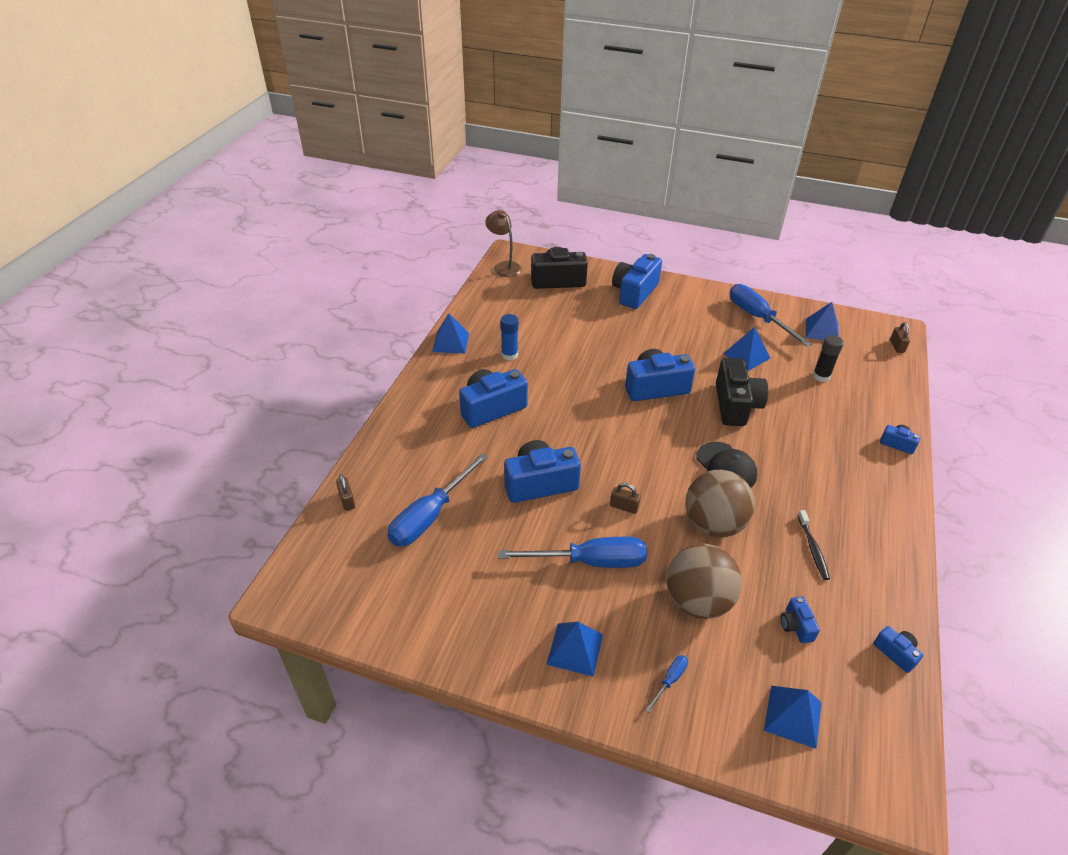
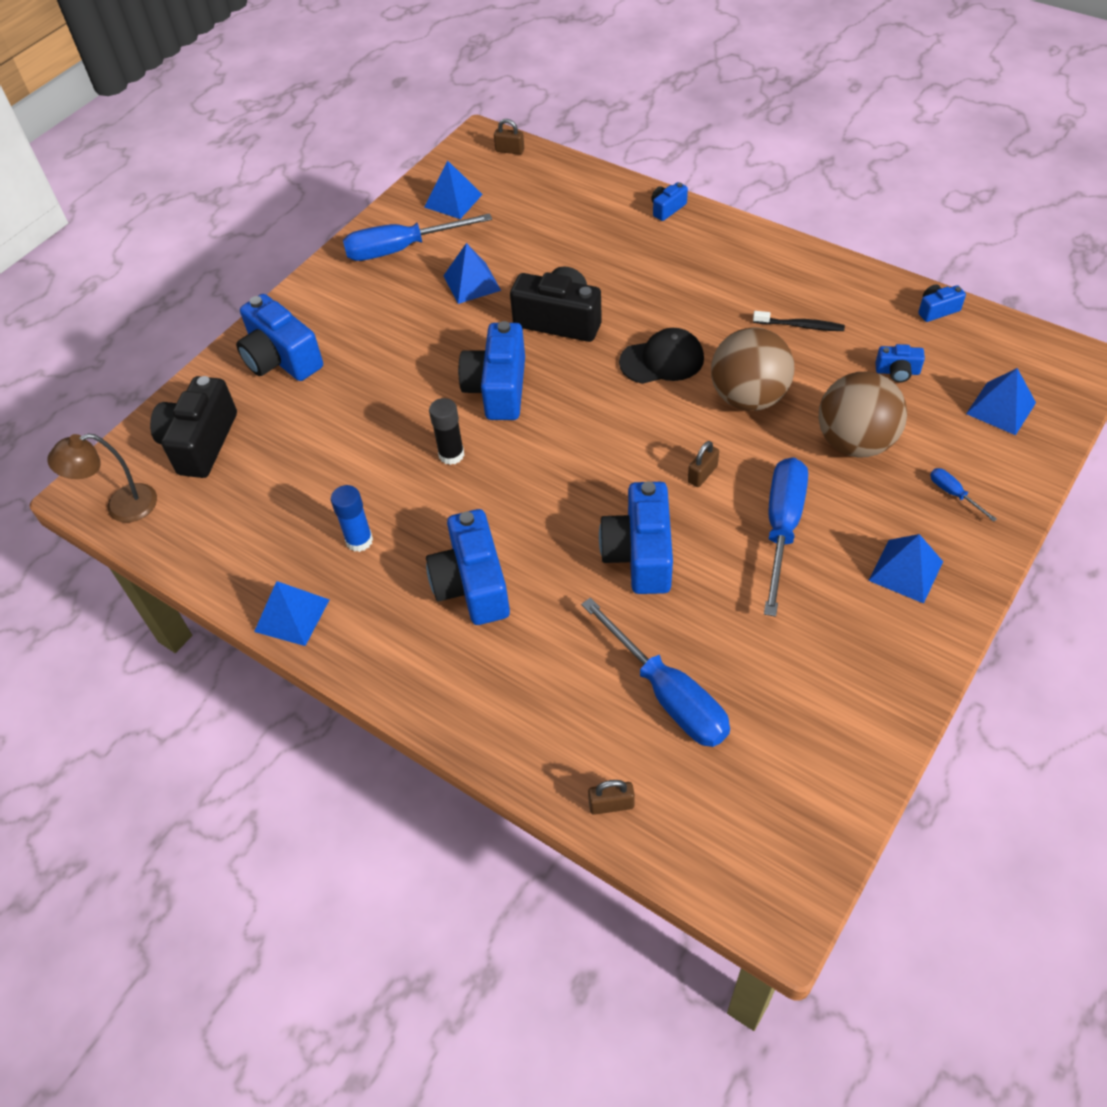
camera: 70 degrees left, 10 degrees up
(821, 376) = (537, 230): black glue stick -> black glue stick (451, 455)

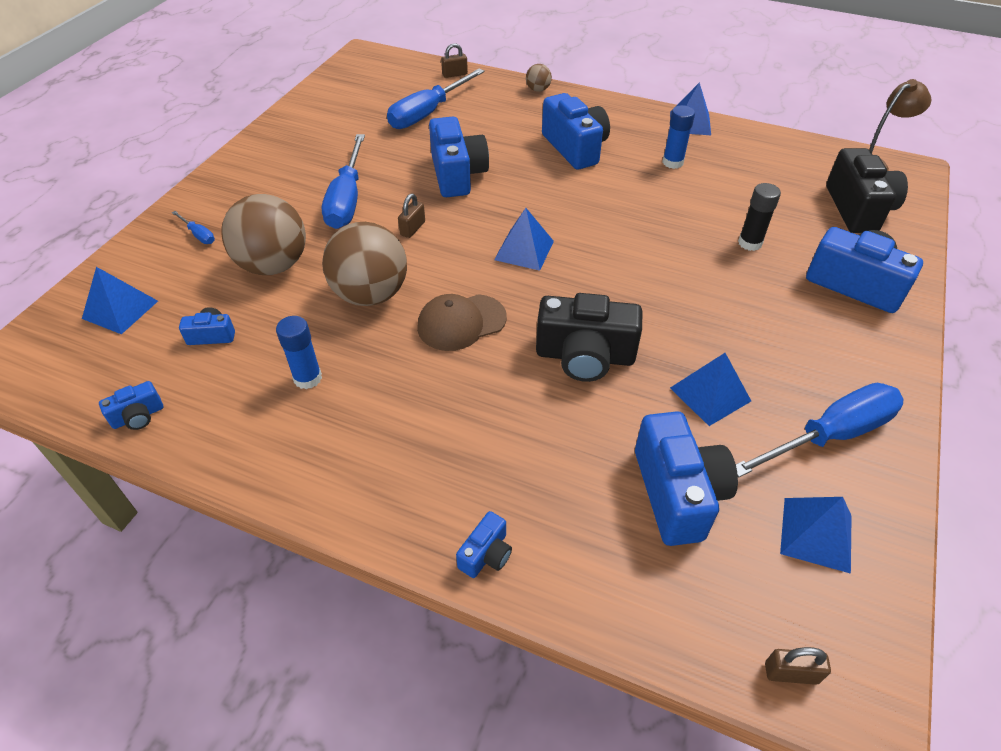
camera: 165 degrees right, 5 degrees down
(451, 455) = (634, 221): black glue stick -> black glue stick (750, 243)
(481, 734) = (538, 90): none -> brown ball
(498, 389) = (620, 278): blue camera -> blue camera (677, 493)
(662, 360) = (461, 322): black cap -> brown cap
(668, 694) = (428, 113): blue screwdriver -> blue screwdriver turned 90 degrees counterclockwise
(800, 326) = (307, 378): black toothbrush -> blue glue stick
(906, 571) = (256, 184): blue pyramid -> blue pyramid (524, 250)

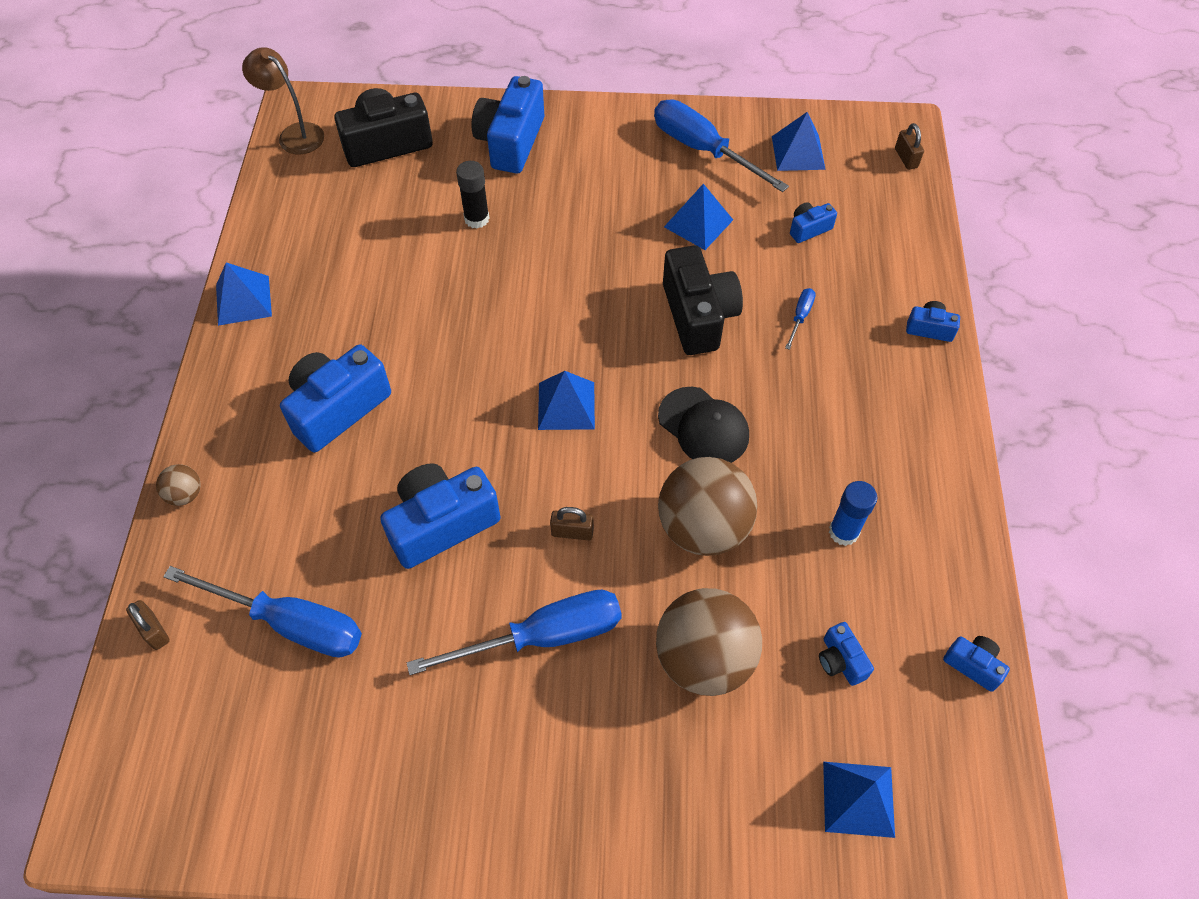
camera: 110 degrees left, 10 degrees up
(198, 235) = (690, 793): blue screwdriver -> blue screwdriver (800, 316)
(461, 322) = (703, 427): brown cap -> black cap
(672, 162) = (343, 303): blue glue stick -> none
(677, 493) = (809, 229): blue camera -> blue camera, size x0.48

